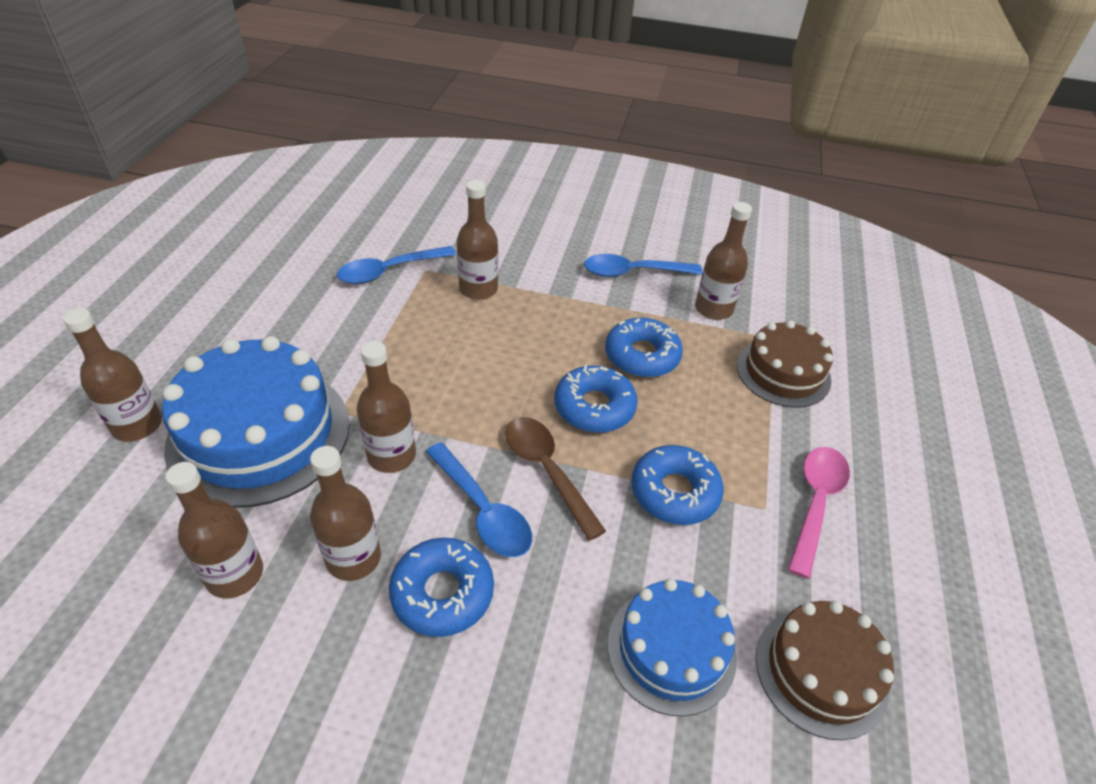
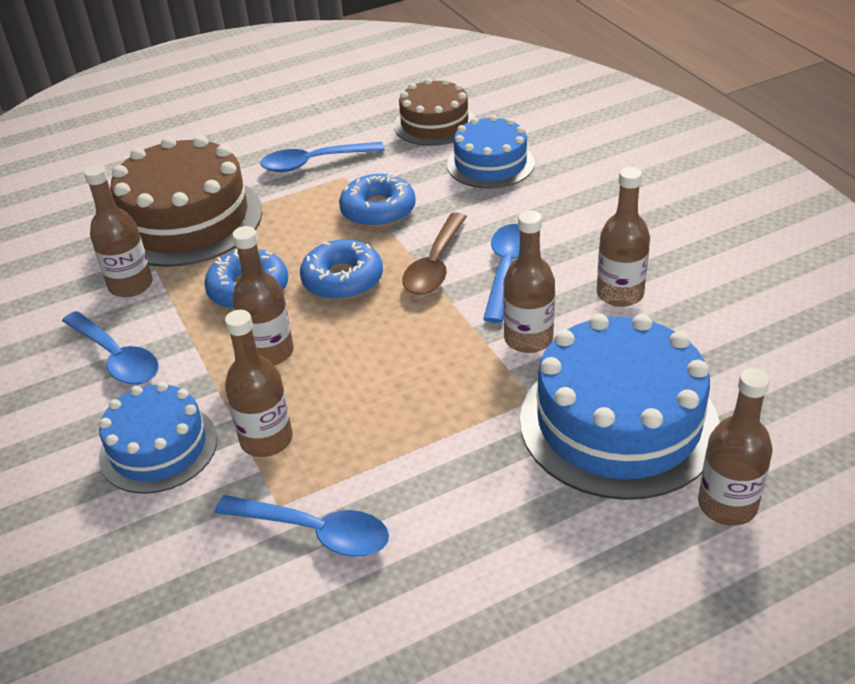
camera: 125 degrees left, 5 degrees down
(235, 574) = (709, 330): brown bottle -> brown bottle (269, 352)
(442, 593) = (582, 247): blue donut -> none
(528, 254) = (158, 448): none -> blue cake
(783, 372) = (186, 220): brown cake -> brown cake, size x1.66
(815, 503) = (314, 163): pink spoon -> blue spoon

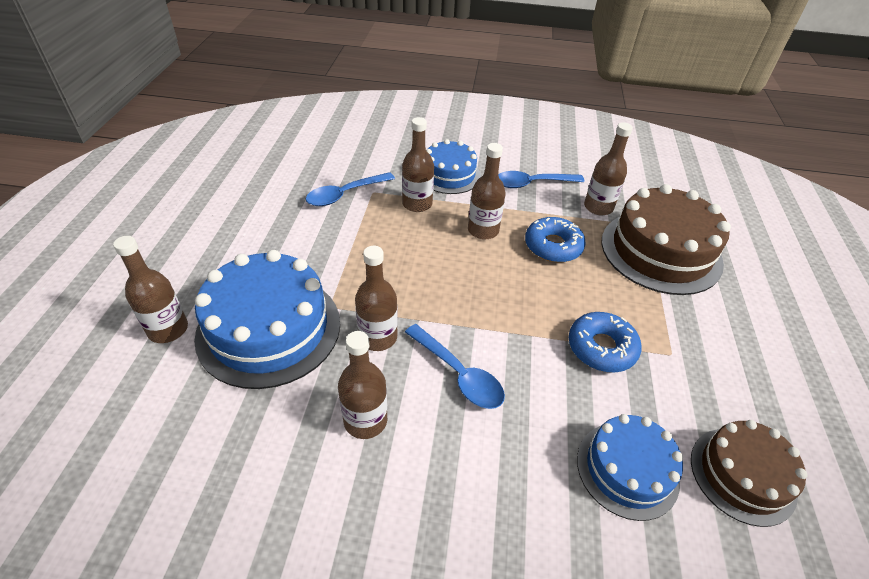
camera: 120 degrees right, 5 degrees up
(314, 163) = (707, 347): blue spoon -> none
(342, 279) = (526, 288): blue donut -> none
(435, 264) = (501, 339): brown spoon -> none

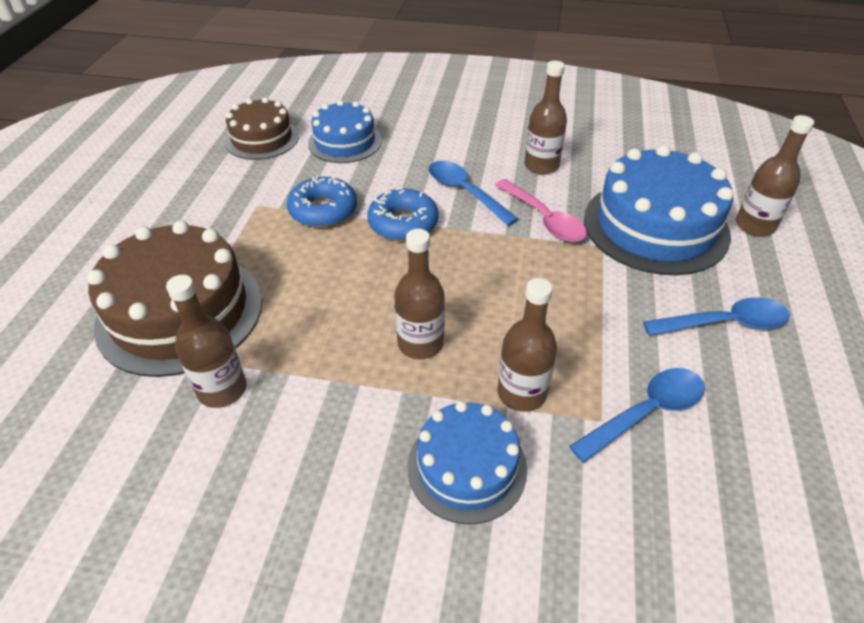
camera: 175 degrees left, 0 degrees up
(378, 337) = (544, 219): brown bottle -> pink spoon
(532, 184) = (314, 445): blue spoon -> blue spoon (724, 323)
(553, 246) = (327, 319): blue donut -> blue donut (403, 223)

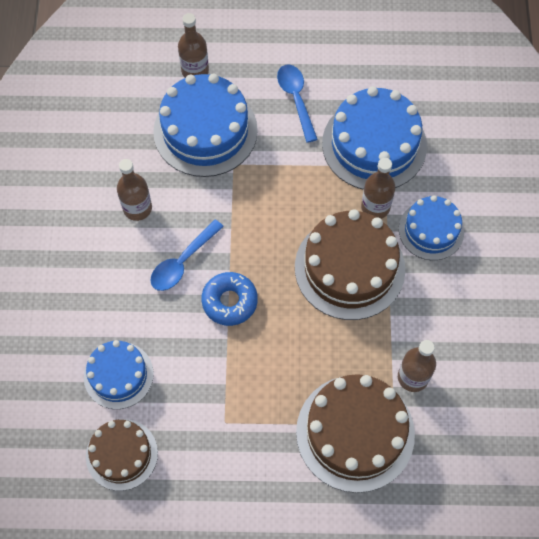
camera: 100 degrees left, 20 degrees up
(323, 210) = (223, 366): blue donut -> none
(420, 343) = (349, 268): brown bottle -> brown cake
(544, 219) = (208, 203): pink spoon -> none
(646, 412) = (374, 144): blue spoon -> blue cake

